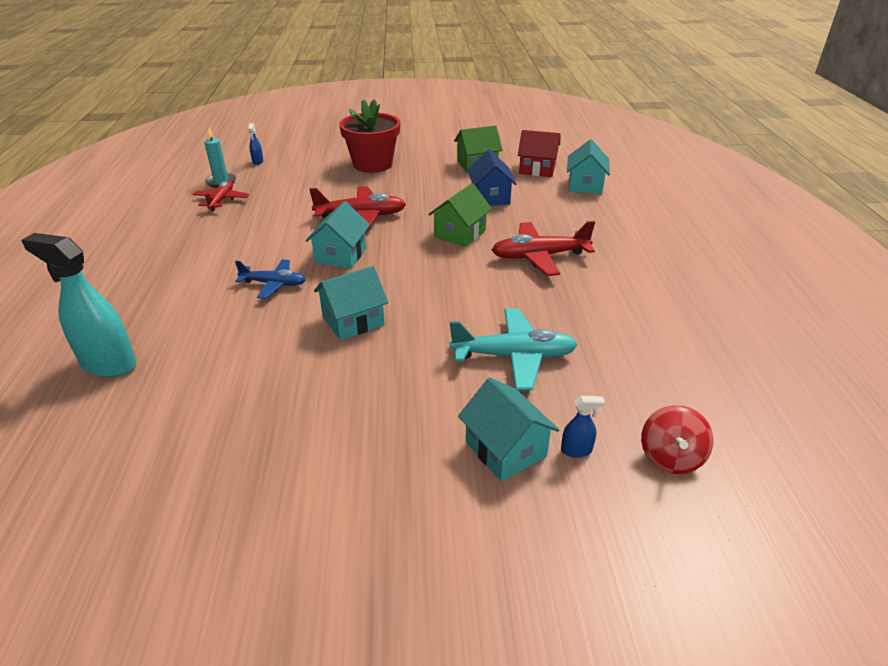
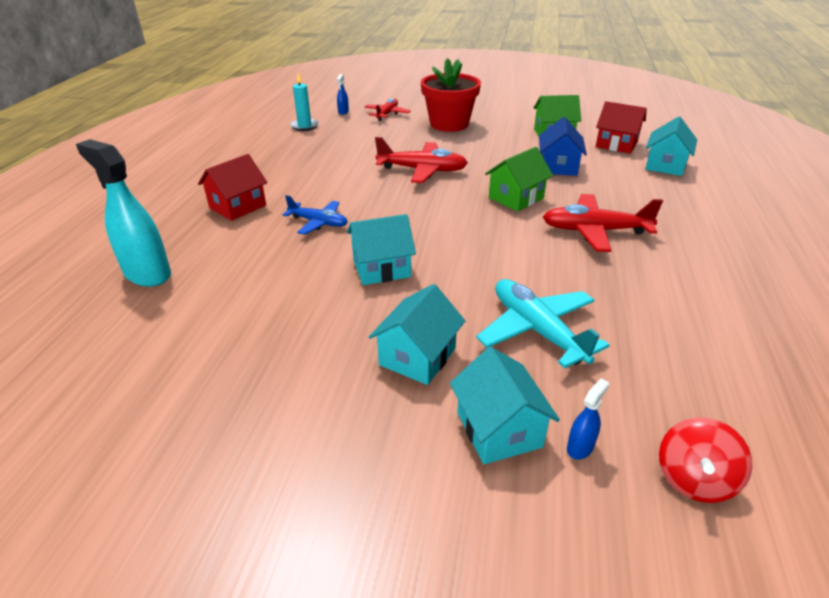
camera: 15 degrees right, 0 degrees up
(180, 278) = (237, 206): none -> red house
(221, 200) = (299, 142): red plane -> red plane (387, 114)
(341, 255) = (391, 204): turquoise house -> turquoise house (417, 356)
(514, 356) = (537, 330): turquoise plane -> turquoise plane turned 135 degrees counterclockwise
(576, 450) = (580, 447): blue spray bottle -> blue spray bottle turned 60 degrees counterclockwise

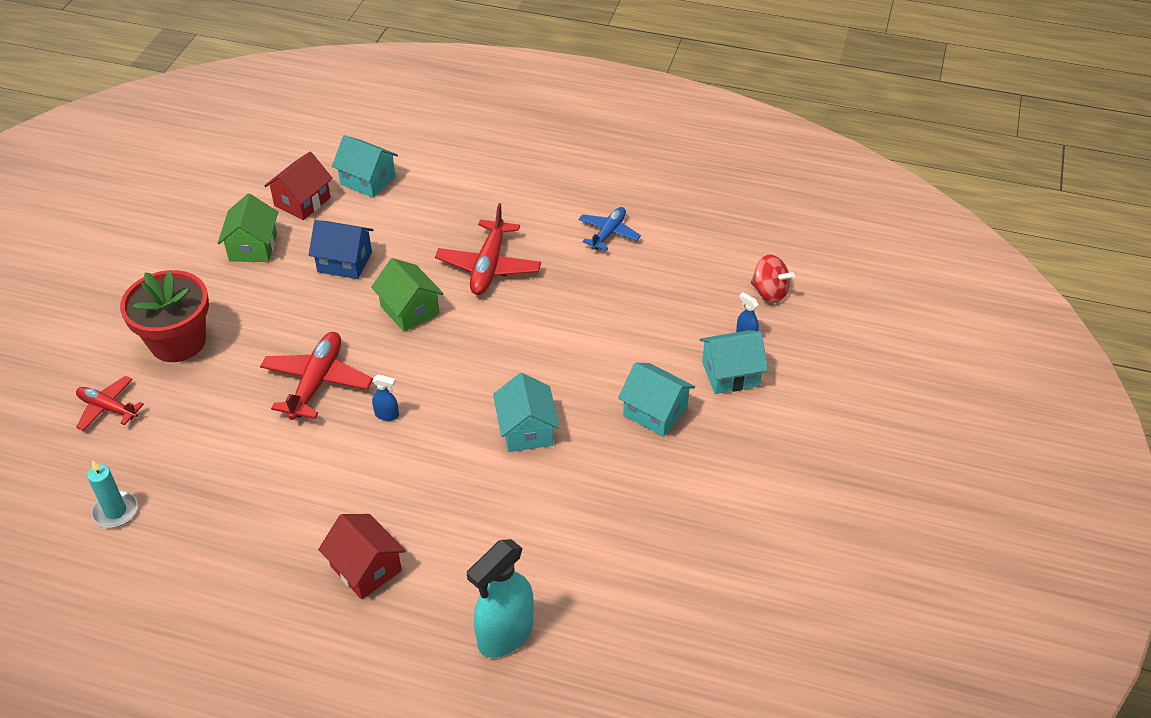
camera: 85 degrees left, 10 degrees up
(318, 223) = (425, 483): blue plane -> blue plane (608, 233)
(343, 112) = (73, 462): blue spray bottle -> blue spray bottle (387, 415)
(537, 330) = (630, 335): turquoise plane -> none

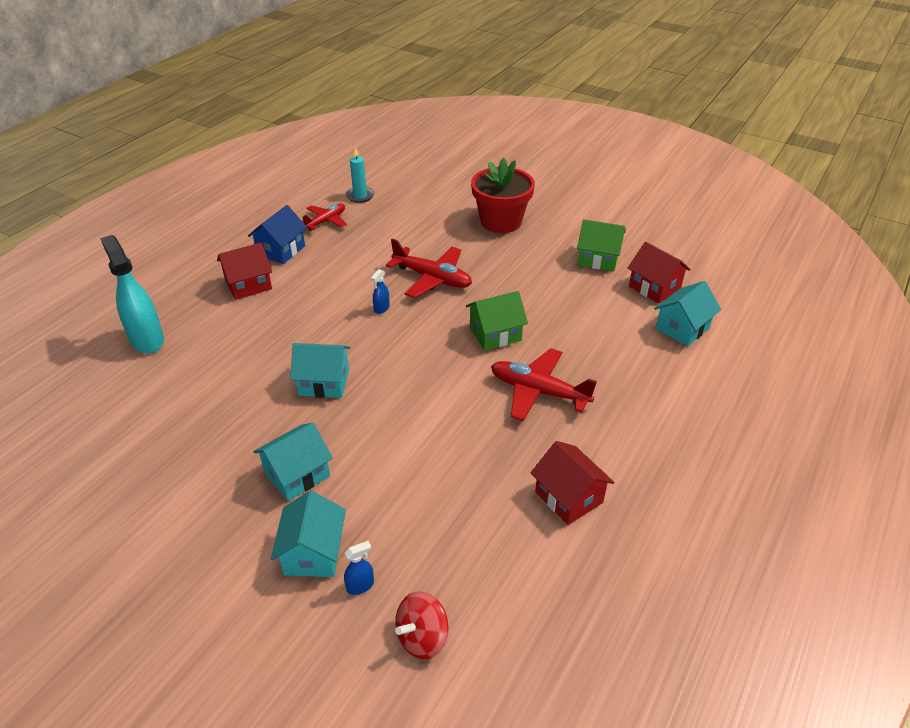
camera: 105 degrees right, 5 degrees down
(108, 408) = (448, 194): red plane -> red plane (326, 221)
(344, 262) = (568, 304): blue house -> blue house (281, 250)
(608, 233) = (569, 497): blue plane -> red house

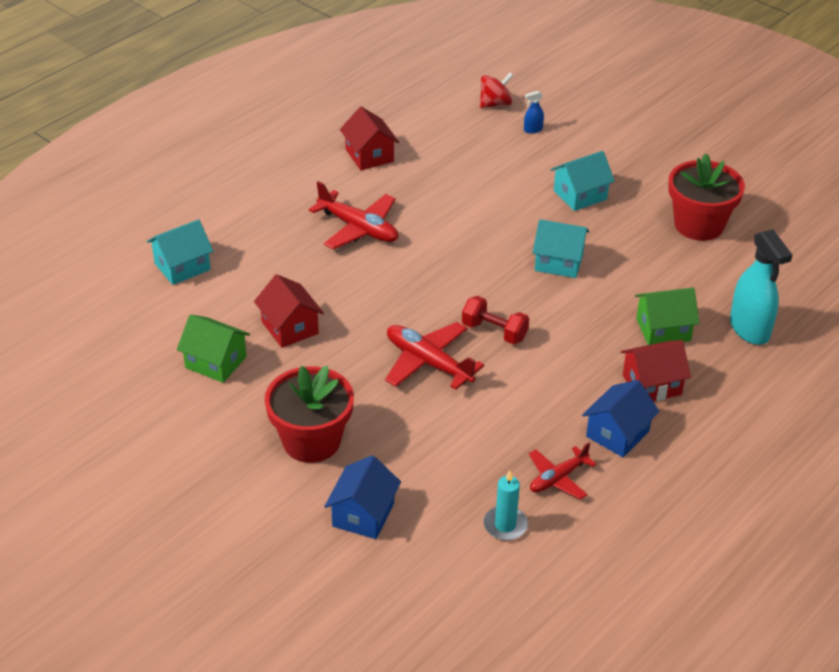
camera: 170 degrees left, 0 degrees up
(160, 452) = (699, 225): none -> red flower pot
(313, 553) = (565, 149): turquoise house -> none
(381, 308) = (494, 332): blue spray bottle -> red dumbbell
(451, 191) = (363, 515): none -> blue house
(495, 334) = (378, 287): green house -> green house (663, 330)
(654, 288) = (176, 315): red house -> red house (290, 327)

